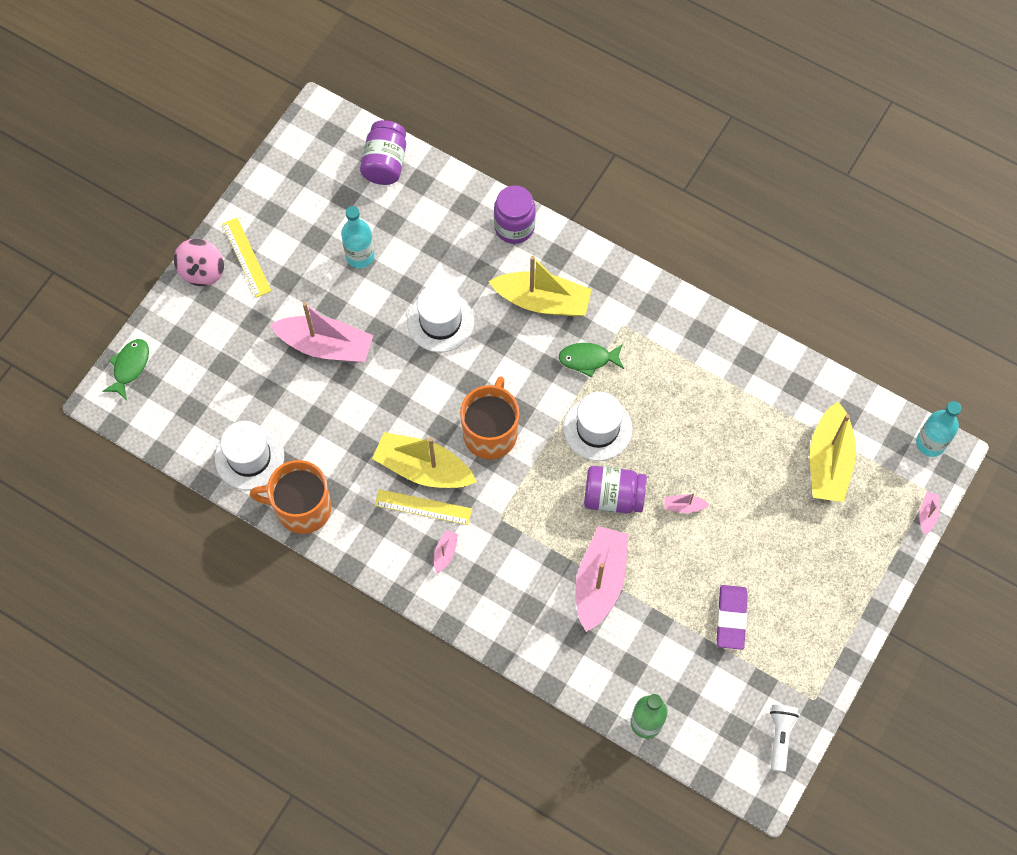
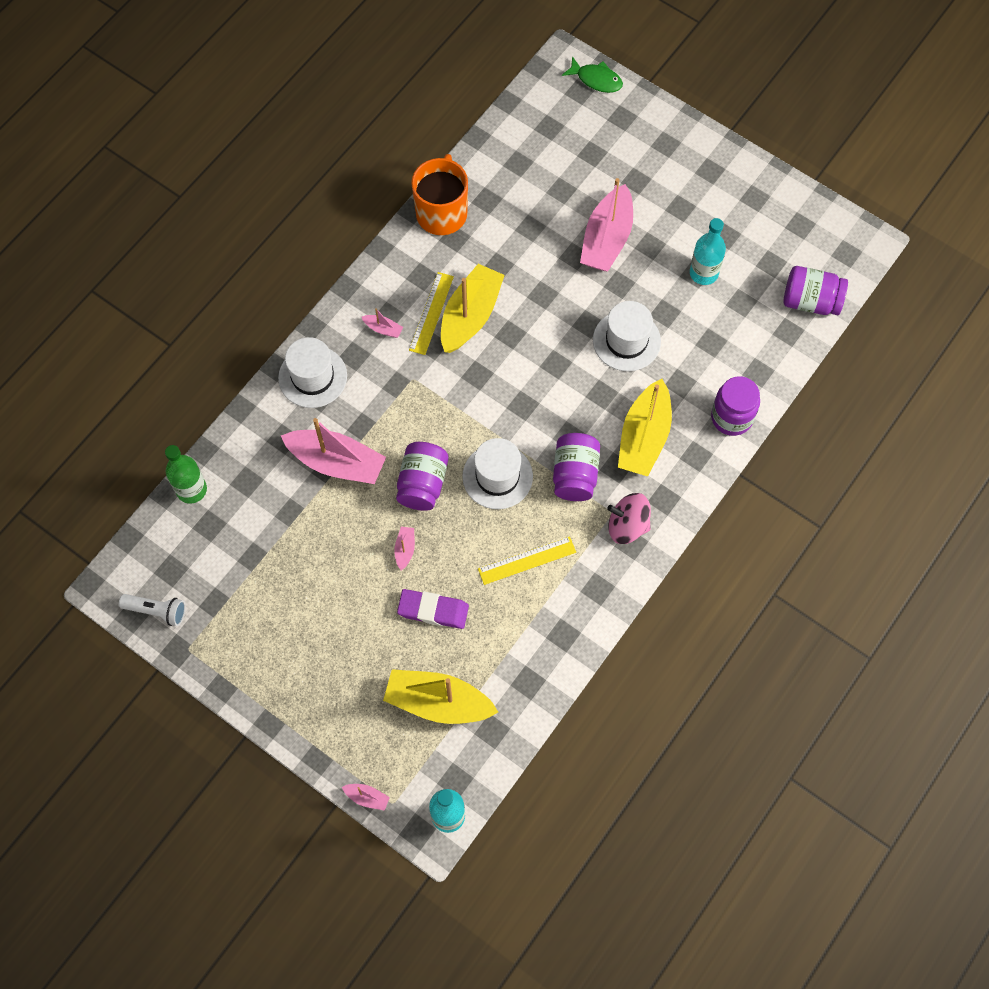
camera: 95 degrees right, 0 degrees up
(202, 271) = (693, 138): pink spinning top -> pink spinning top (627, 526)
(246, 257) = (706, 175): yellow ruler -> yellow ruler (527, 560)
(249, 457) = (497, 172): white hat -> white hat (312, 377)
(490, 433) = (502, 377): orange mug -> none
(588, 359) = (575, 475): green fish -> purple jar
(731, 618) = (282, 580): purple eraser -> purple eraser (433, 610)

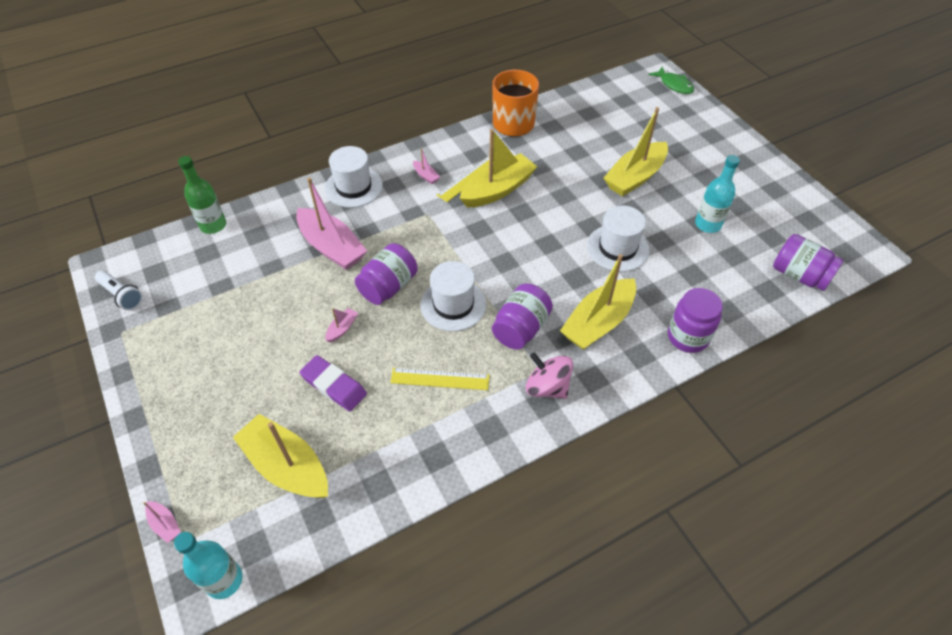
camera: 25 degrees right, 15 degrees down
(607, 239) = (635, 177): pink boat -> yellow boat

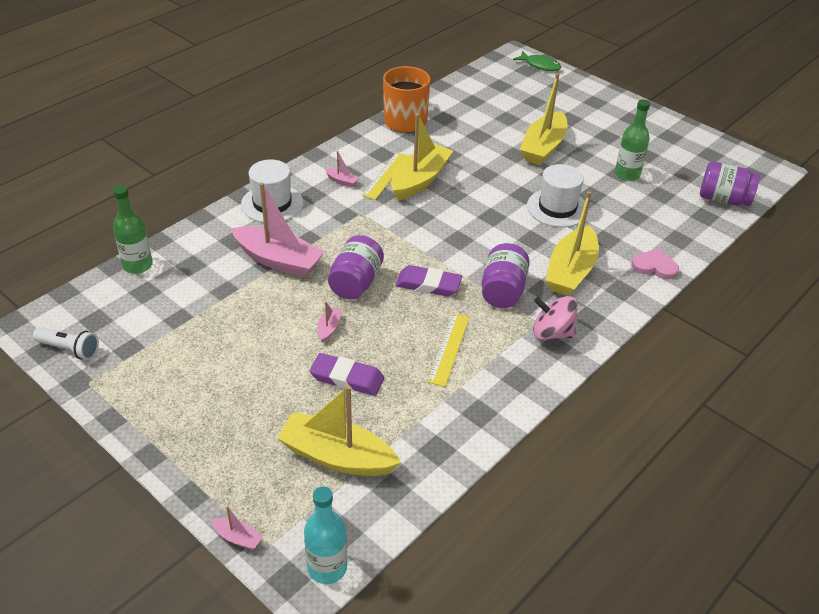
camera: 20 degrees left, 10 degrees down
(440, 379) = (448, 349): yellow ruler -> yellow ruler turned 60 degrees counterclockwise
(453, 304) = (428, 285): white hat -> purple eraser
(687, 337) = (654, 266): purple jar -> pink heart
(708, 224) = (627, 174): turquoise bottle -> green bottle

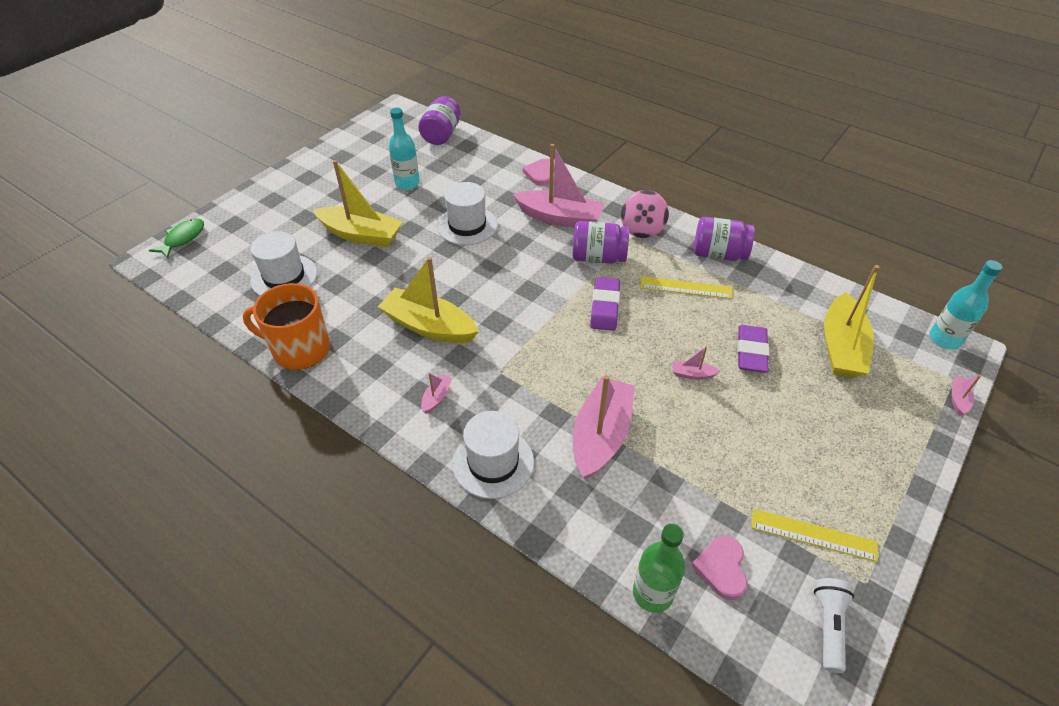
camera: 95 degrees left, 5 degrees up
(139, 303) = (721, 568): none -> pink heart
(356, 283) = (618, 361): purple jar -> purple jar (718, 254)
(386, 175) = (422, 357): yellow ruler -> yellow ruler (813, 535)
(489, 111) = (284, 277): none -> white hat
(571, 271) = (560, 218): yellow boat -> pink boat
(627, 174) = (407, 183): green bottle -> turquoise bottle

